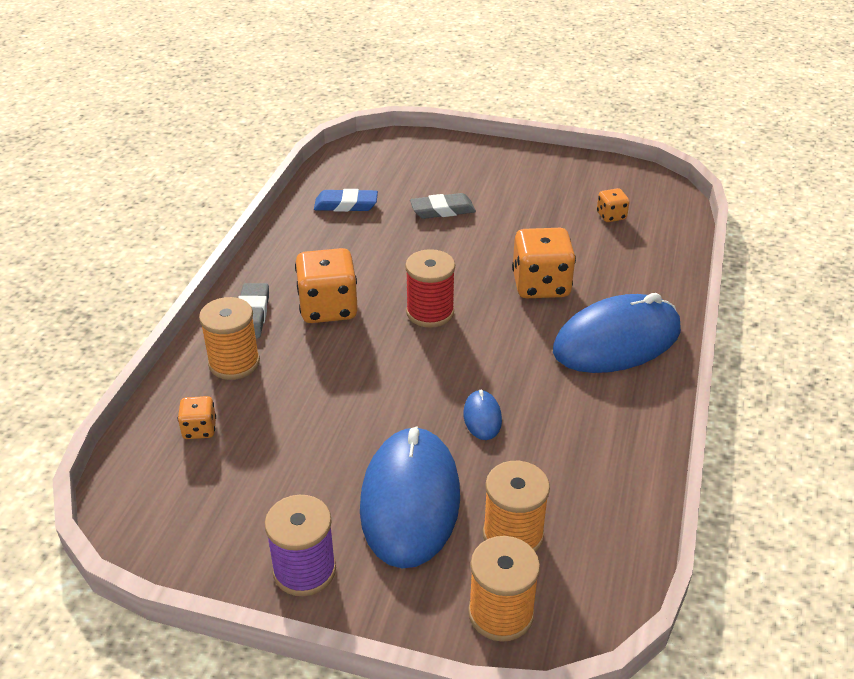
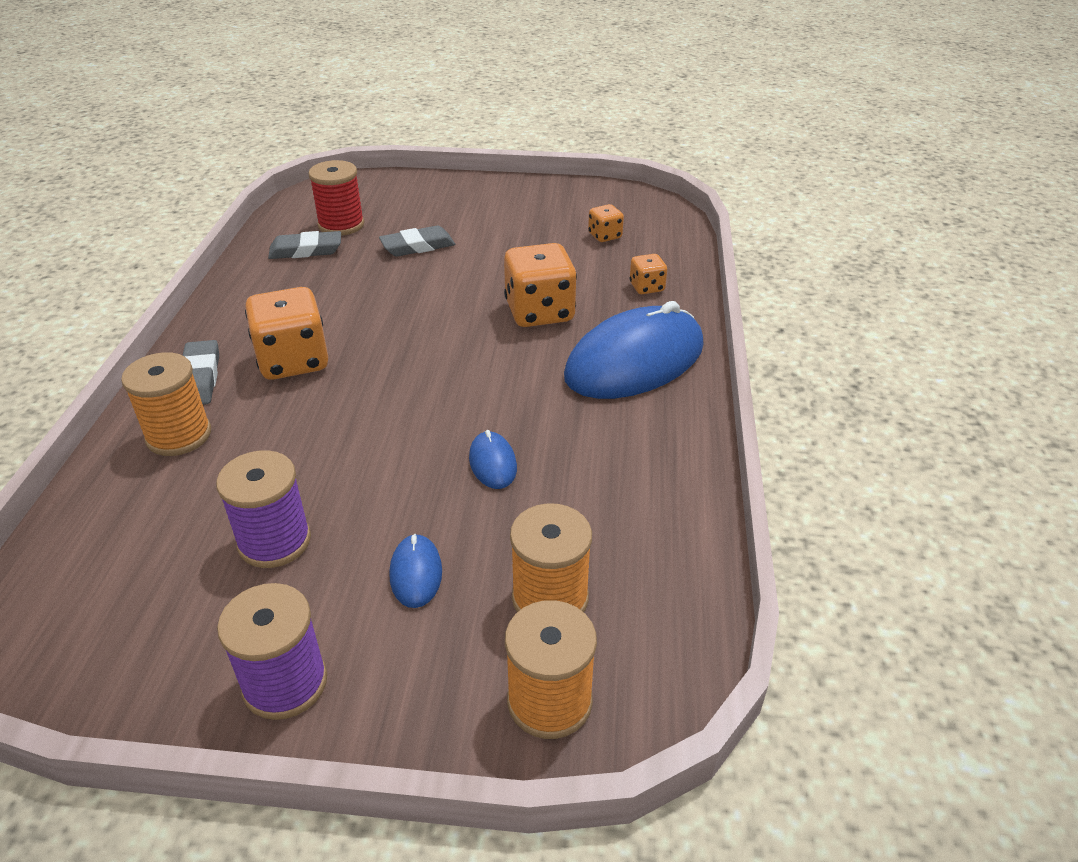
camera: 10 degrees left, 0 degrees up
(199, 429) = (135, 520): orange dice -> orange dice (646, 287)
(303, 460) = (274, 541): none -> purple spool
(346, 205) = (306, 250): blue eraser -> grey eraser
(410, 500) = (416, 573): blue mouse -> blue mouse, size x0.42
(430, 312) = (416, 353): red spool -> red spool (341, 225)

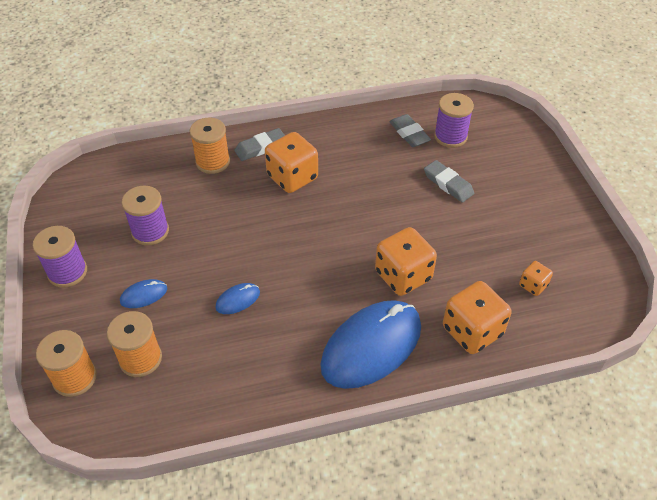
camera: 70 degrees right, 10 degrees up
(341, 225) = (450, 136): red spool -> purple spool
(634, 361) = (371, 346): blue mouse -> blue mouse turned 75 degrees counterclockwise
(646, 287) = (472, 331): orange dice -> orange dice, size x1.97

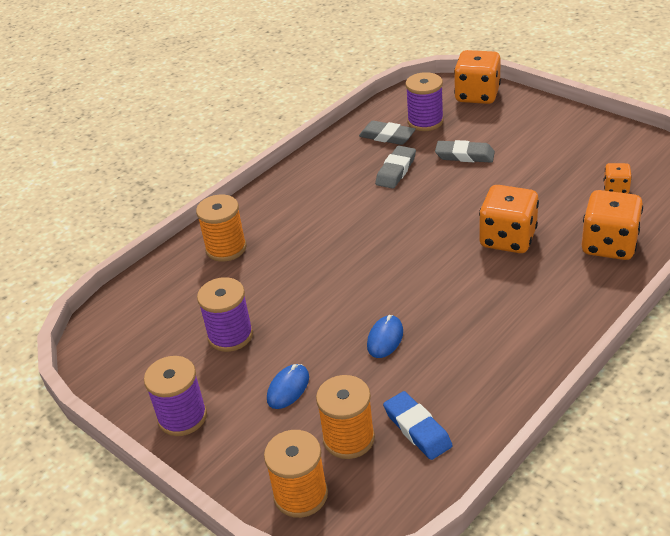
camera: 30 degrees left, 10 degrees down
(186, 383) = (417, 429): none -> blue eraser
(260, 147) = (260, 213): grey eraser -> grey eraser (396, 170)
(292, 177) = (320, 220): orange dice -> orange dice (477, 95)
(371, 346) = (544, 302): blue mouse -> none

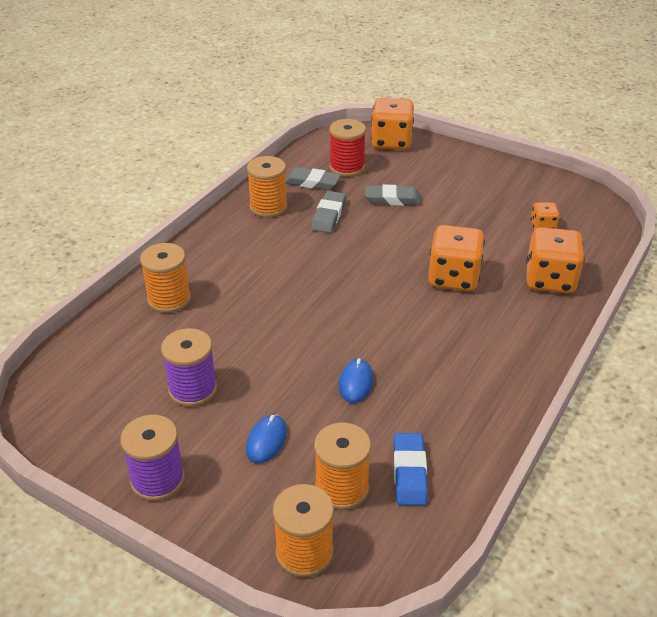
camera: 15 degrees left, 0 degrees up
(338, 160) = (268, 207): none -> orange spool
(417, 429) = (409, 472): blue eraser -> blue eraser turned 45 degrees clockwise
(425, 121) = (347, 167): purple spool -> red spool

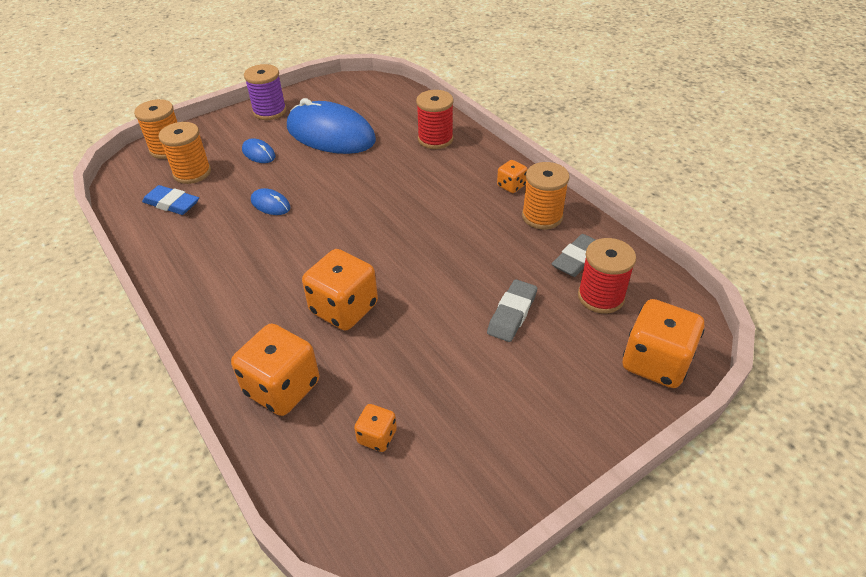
camera: 115 degrees right, 5 degrees up
(169, 299) = (435, 139): orange spool -> red spool
(193, 389) = (330, 134): purple spool -> blue mouse
(232, 231) = (511, 186): none -> orange dice
(328, 215) = (505, 253): grey eraser -> none

